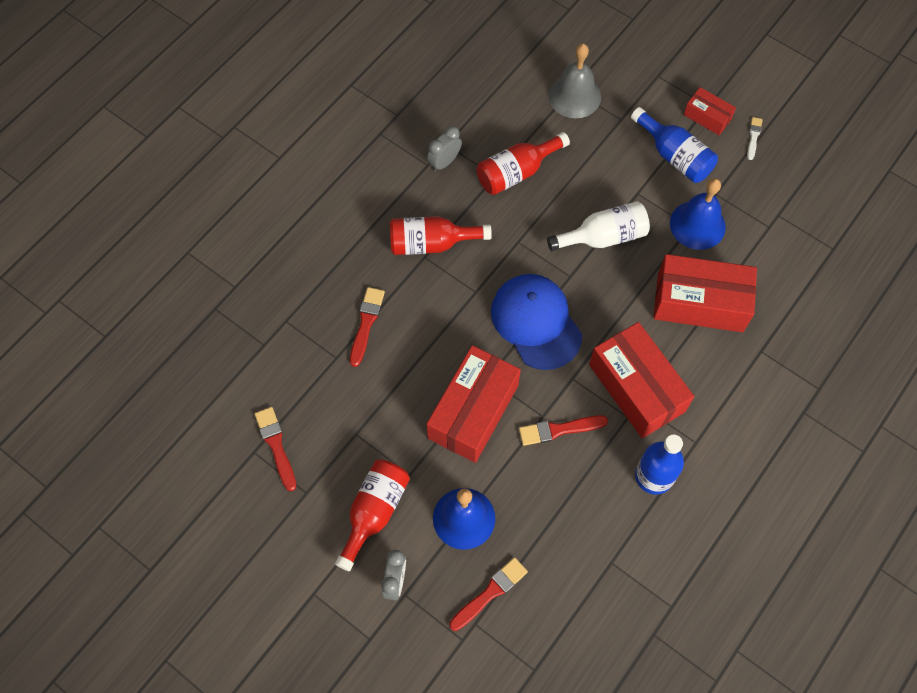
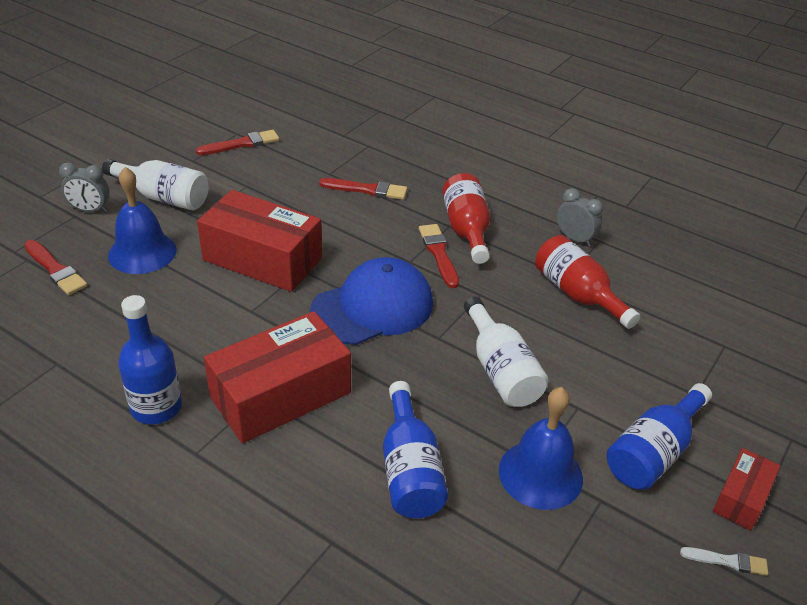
camera: 85 degrees right, 25 degrees down
(374, 512) = (164, 197): red bottle -> white bottle
(559, 430) = (232, 323): red brush -> red brush (438, 253)
(574, 96) = (714, 348): grey bell -> none
(700, 303) = (410, 470): red box -> blue bottle

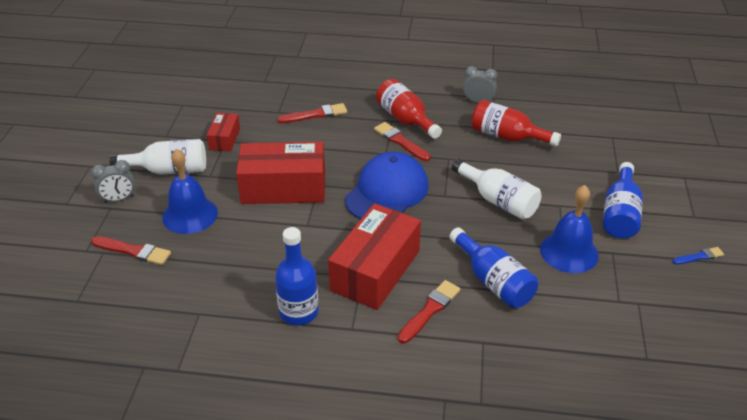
camera: 25 degrees left, 0 degrees up
(241, 144) = (193, 111): red brush -> red brush (430, 310)
(727, 561) = (699, 256): white brush -> blue brush
(741, 498) = (682, 220): red box -> red box (224, 139)

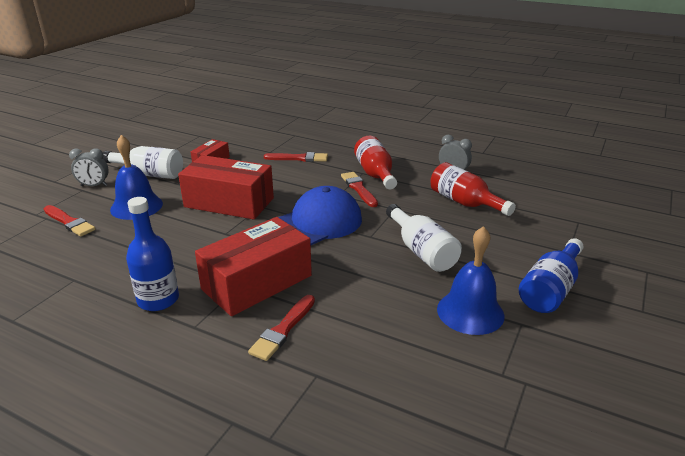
camera: 20 degrees right, 10 degrees down
(430, 310) = (283, 330): red brush -> red brush turned 150 degrees clockwise
(493, 281) = (368, 320): blue bottle -> none
(699, 256) = (631, 353): blue brush -> none

